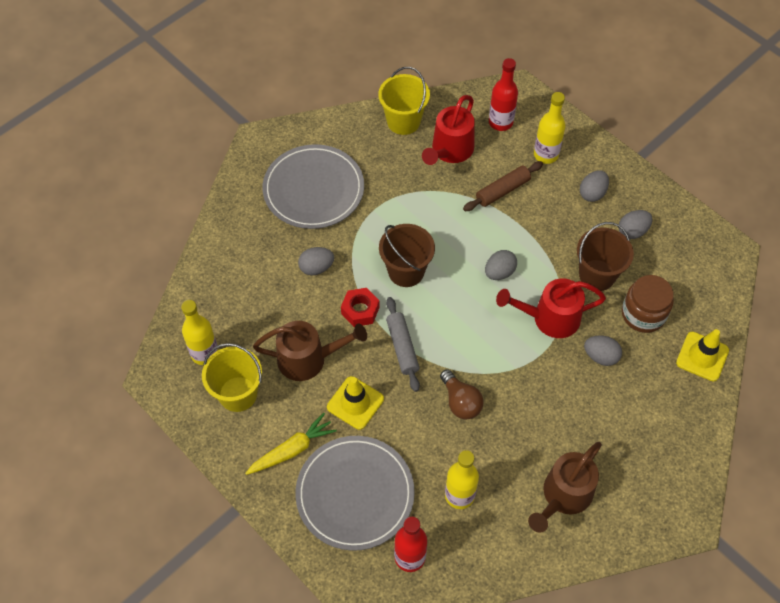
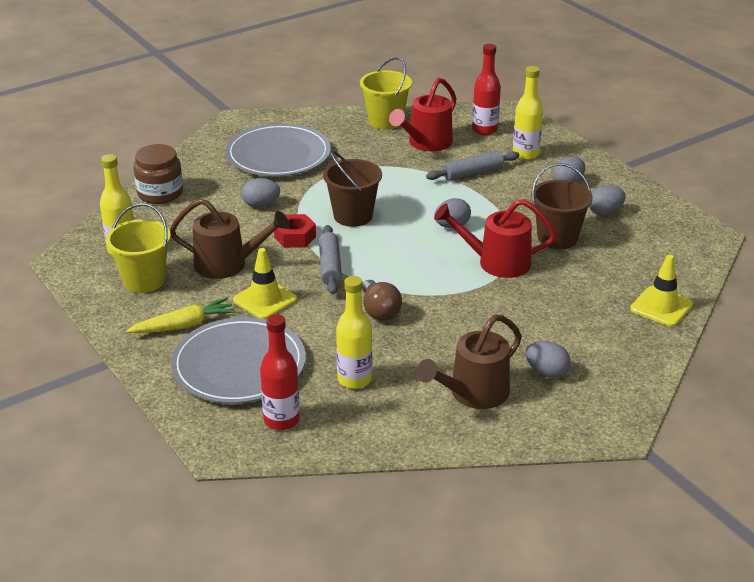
camera: 10 degrees right, 25 degrees down
(502, 190) = (472, 173): brown rolling pin -> grey rolling pin
(600, 356) = (545, 295): grey egg -> grey egg (546, 372)
(643, 314) = (601, 270): brown jar -> brown jar (160, 193)

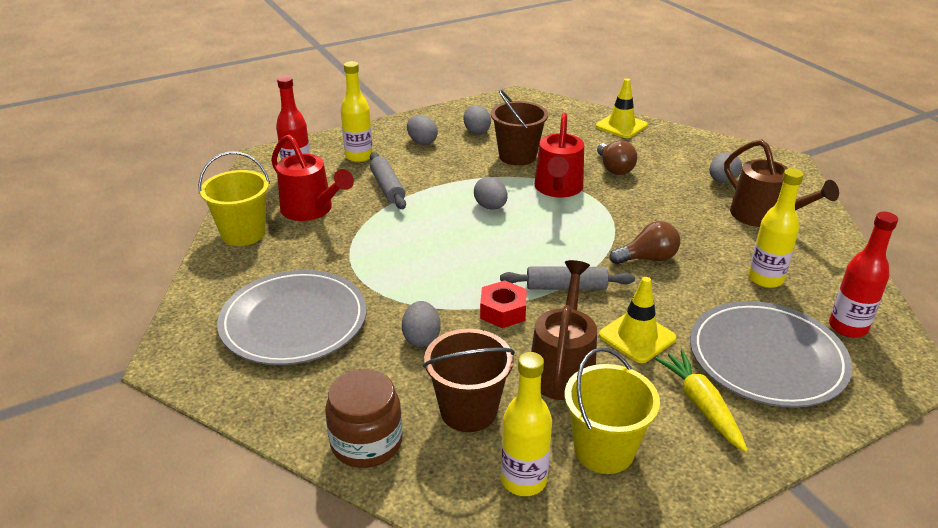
camera: 85 degrees left, 0 degrees up
(353, 216) = (461, 267): brown bucket -> brown bucket (468, 411)
(551, 298) = (614, 168): none -> brown light bulb

